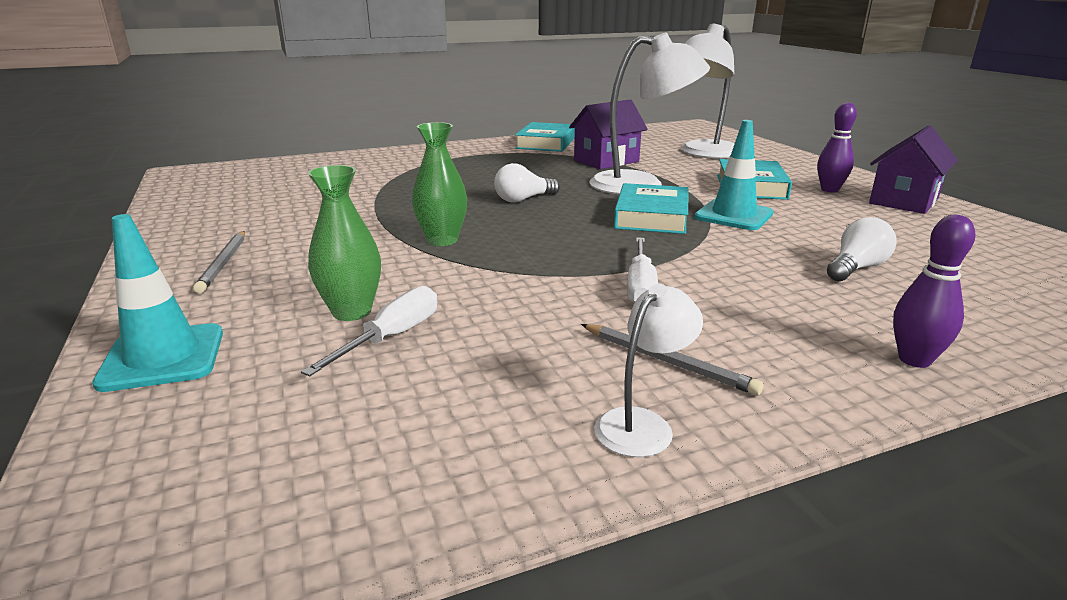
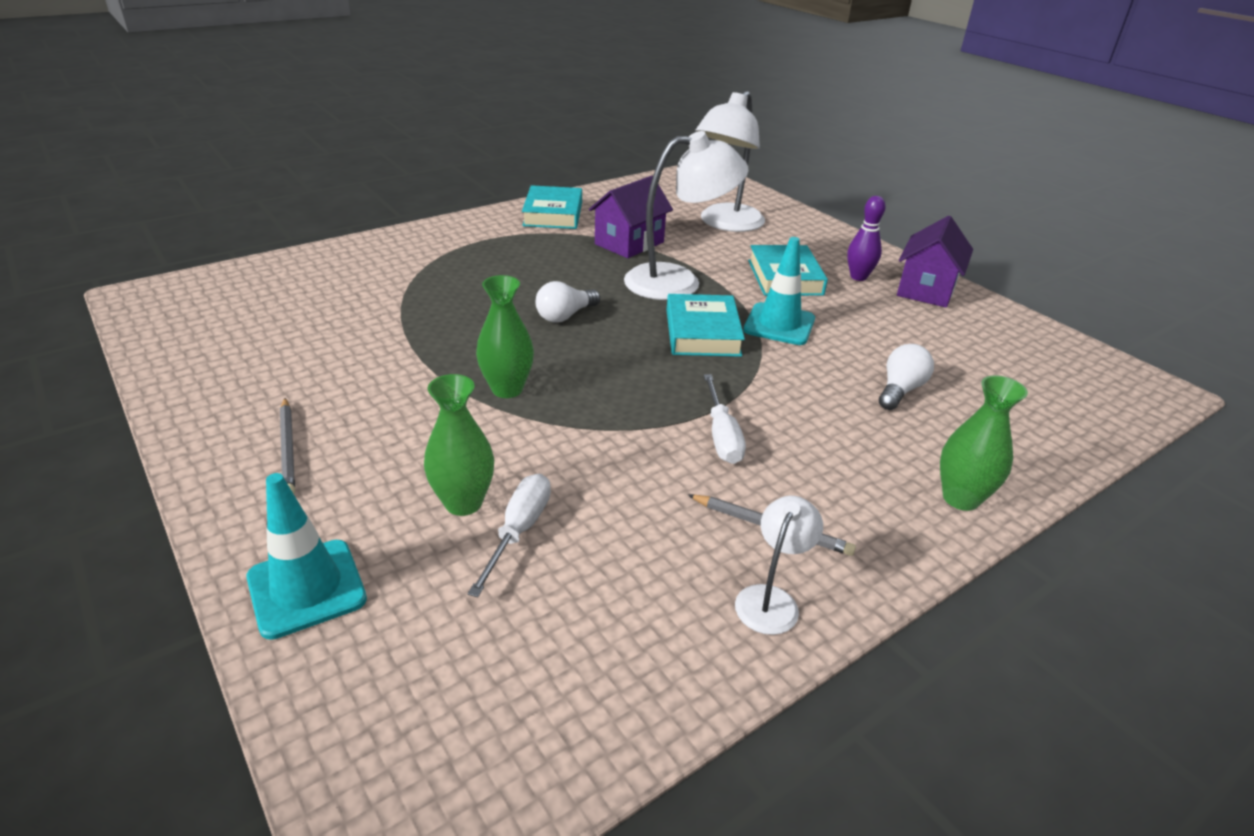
camera: 15 degrees left, 10 degrees up
(914, 360) = (960, 498): purple bowling pin -> green vase

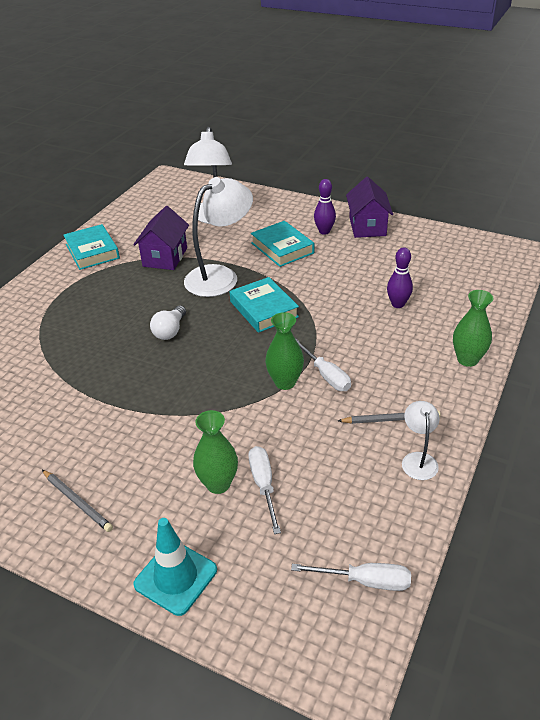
camera: 25 degrees left, 5 degrees up
(507, 389) = (179, 399): green vase -> green vase (285, 382)
(545, 730) = (365, 581): none -> white screwdriver
(779, 324) = (303, 285): turquoise traffic cone -> none
(900, 390) = (398, 304): white light bulb -> purple bowling pin

